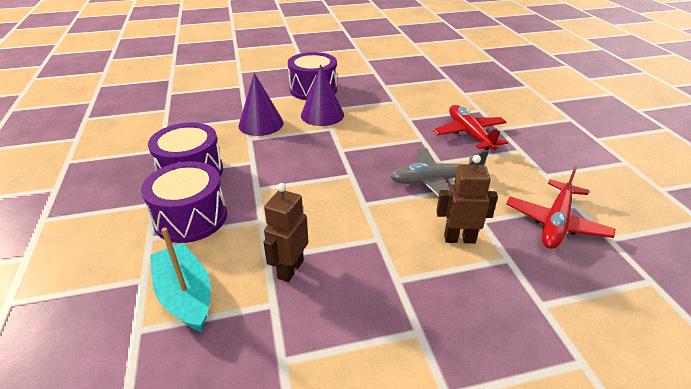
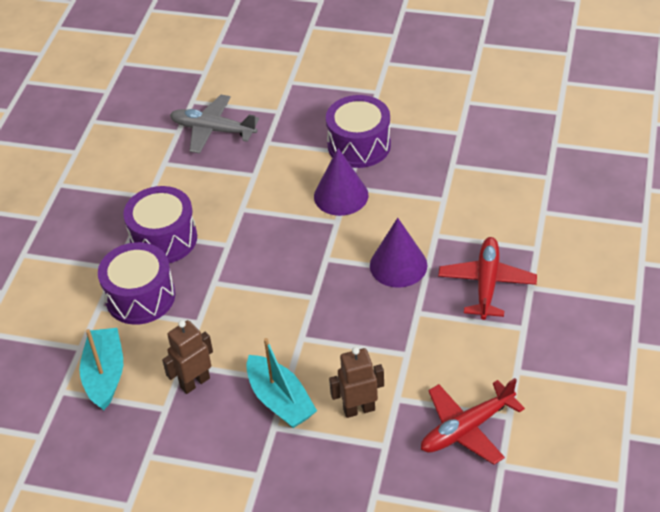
camera: 30 degrees right, 10 degrees up
(261, 124) = (265, 189): purple cone -> purple cone (398, 265)
(385, 256) = (280, 400): none -> turquoise boat
(435, 181) = (391, 335): grey plane -> grey plane (213, 130)
(459, 239) = (359, 409): brown robot -> brown robot turned 45 degrees counterclockwise

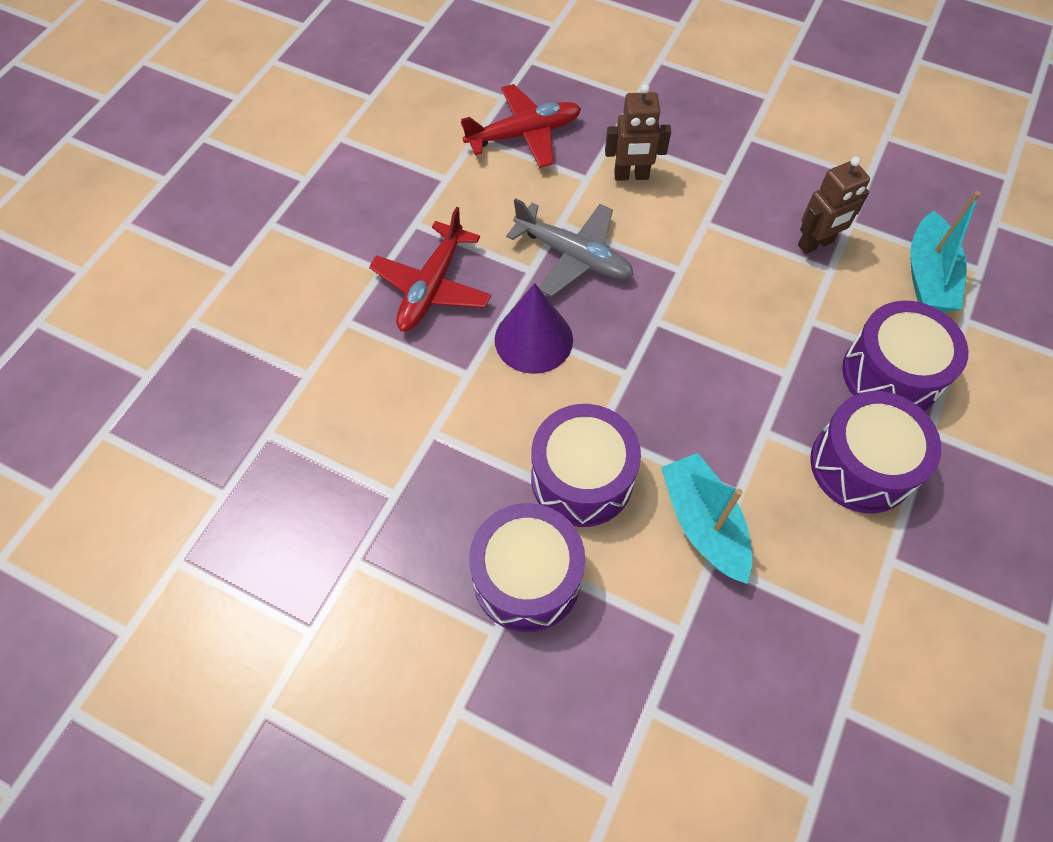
camera: 170 degrees left, 15 degrees up
(213, 130) = (777, 692): grey plane -> grey plane (573, 256)
(280, 400) = (717, 202): turquoise boat -> turquoise boat (703, 523)
(341, 195) = (582, 478): purple cone -> purple drum

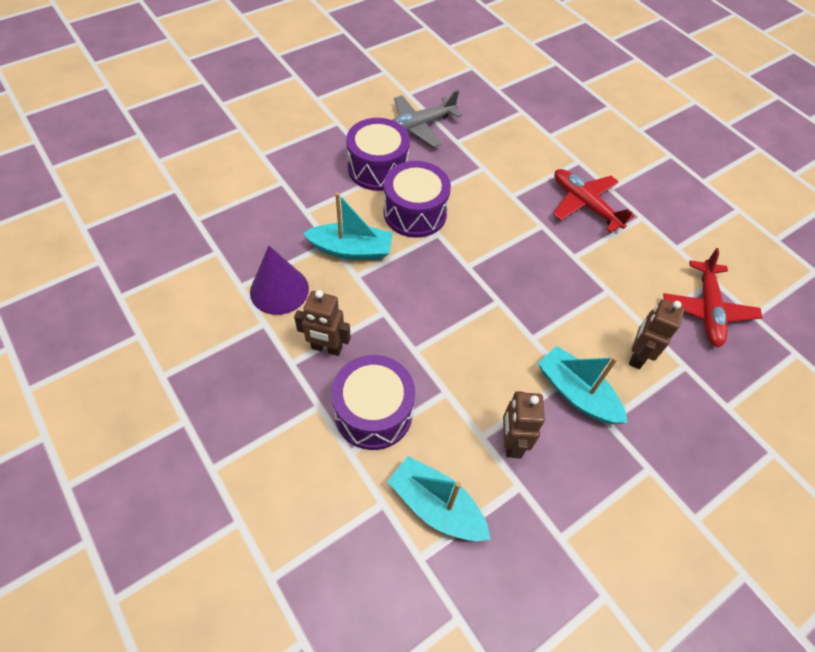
camera: 115 degrees right, 5 degrees down
(533, 339) = (519, 234): purple cone -> purple cone (279, 290)
(573, 256) = (575, 283): grey plane -> grey plane (418, 126)
(717, 211) = (576, 393): none -> turquoise boat
(861, 465) = (326, 348): purple drum -> brown robot

